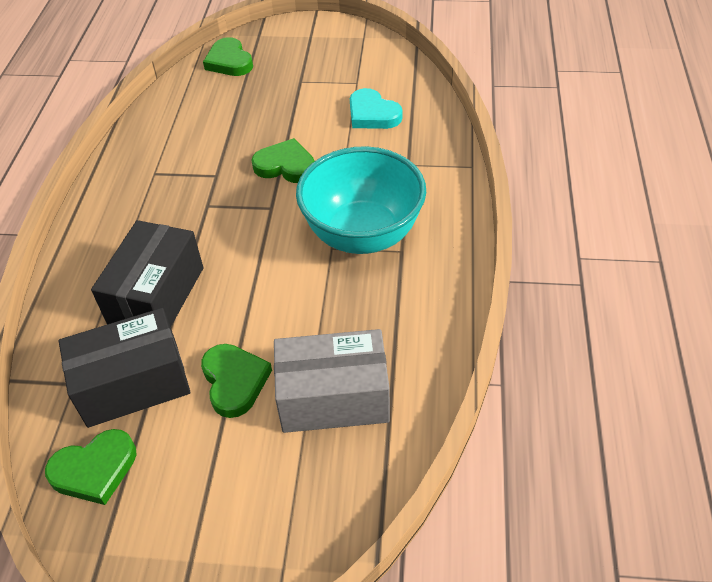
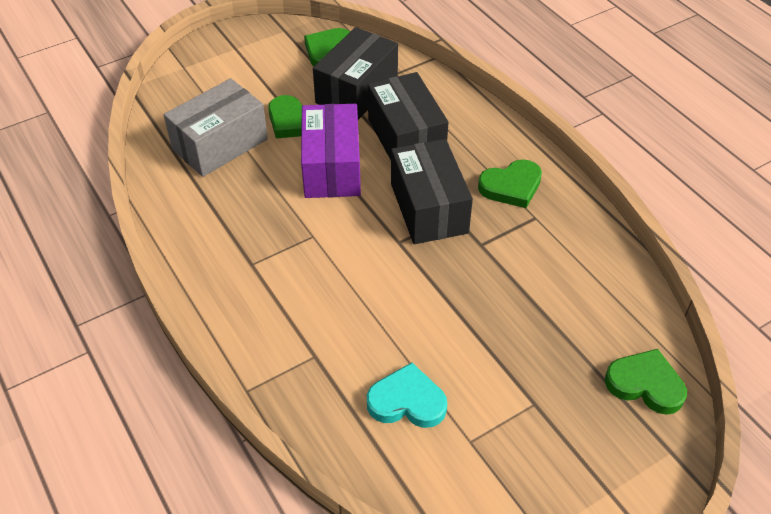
camera: 140 degrees right, 0 degrees up
(218, 221) = (428, 208): none -> black box
(253, 303) = (332, 167): none -> purple box
(285, 166) = (430, 287): green heart -> green heart (511, 186)
(362, 235) = (296, 259): turquoise bowl -> none

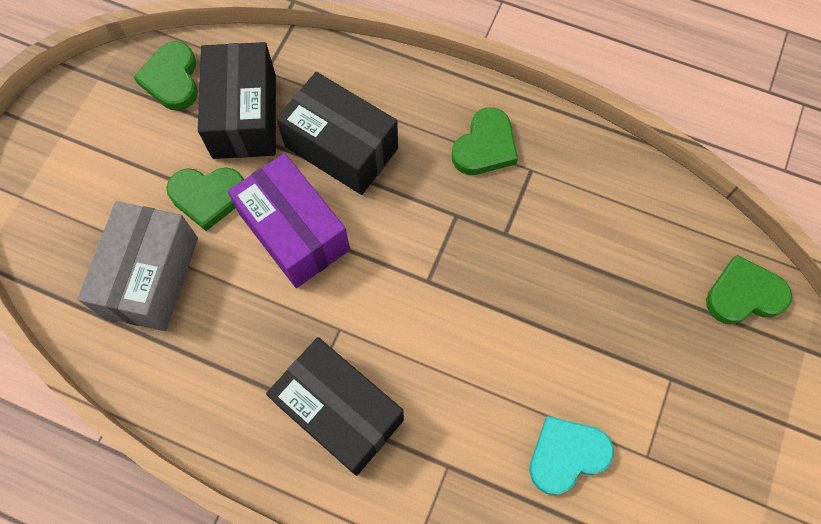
camera: 35 degrees left, 20 degrees up
(428, 208) = (427, 222): black box -> black box (340, 412)

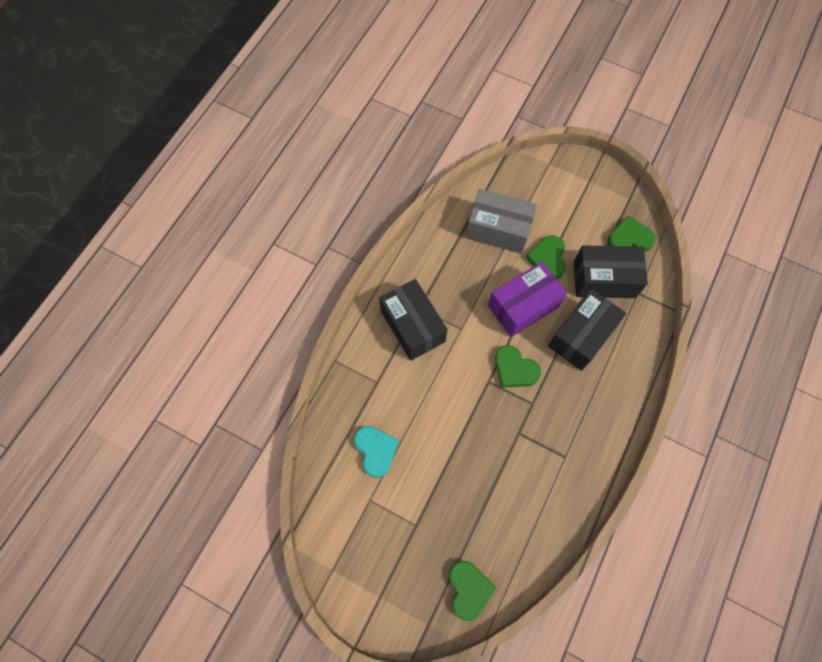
camera: 95 degrees right, 0 degrees up
(340, 412) = (412, 326): black box -> black box turned 75 degrees counterclockwise
(485, 146) = (582, 427): green heart -> green heart (514, 369)

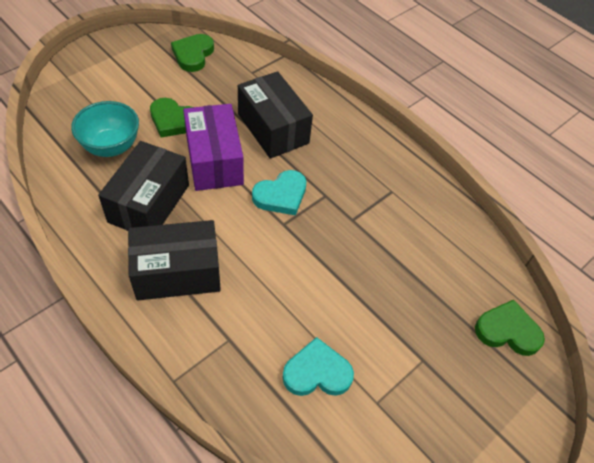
camera: 75 degrees left, 15 degrees down
(498, 230) = (111, 147): grey box -> turquoise bowl
(514, 369) = (281, 195): green heart -> turquoise heart
(604, 279) = (224, 89): black box -> black box (149, 203)

